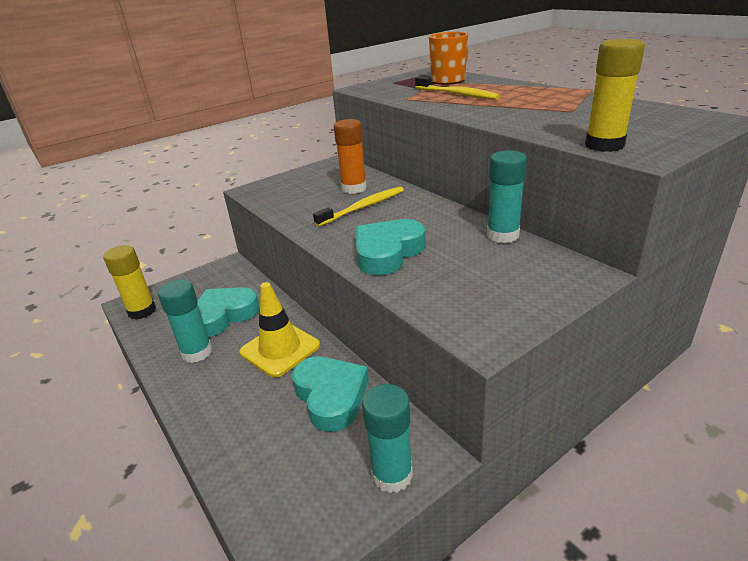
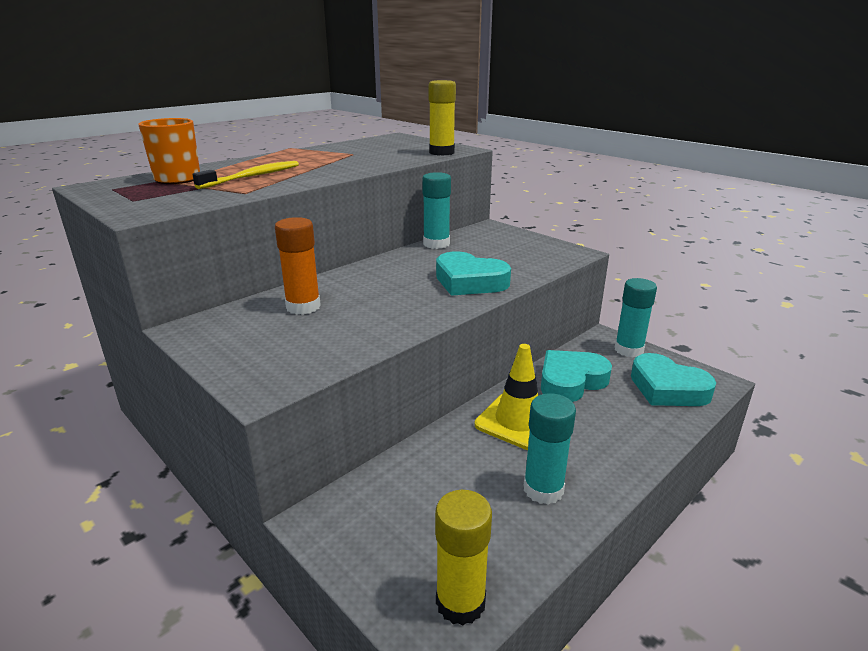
camera: 100 degrees left, 5 degrees down
(223, 315) = (462, 485): turquoise heart -> turquoise heart (667, 388)
(363, 207) = (365, 298): yellow toothbrush -> none

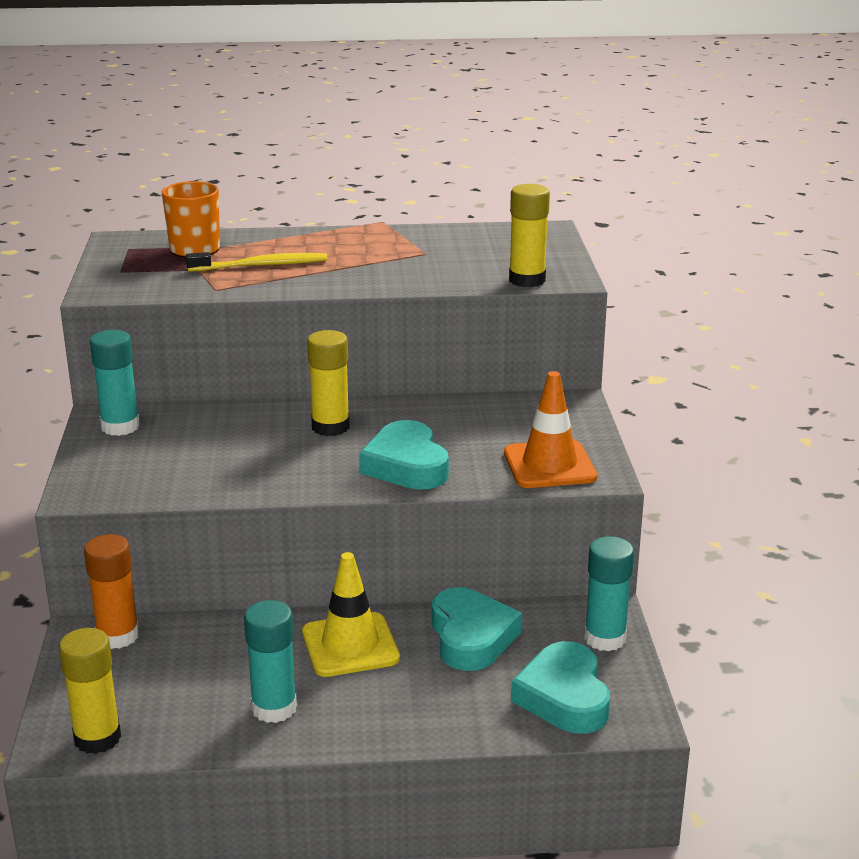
camera: 40 degrees right, 0 degrees up
(303, 307) = (214, 431): orange glue stick -> orange glue stick (118, 636)
(382, 278) = (330, 427): none -> yellow glue stick
(436, 244) = (462, 404): turquoise glue stick -> turquoise glue stick (120, 426)
(542, 256) = (549, 465): none -> orange traffic cone
(571, 381) = (471, 637): turquoise heart -> turquoise heart turned 75 degrees clockwise

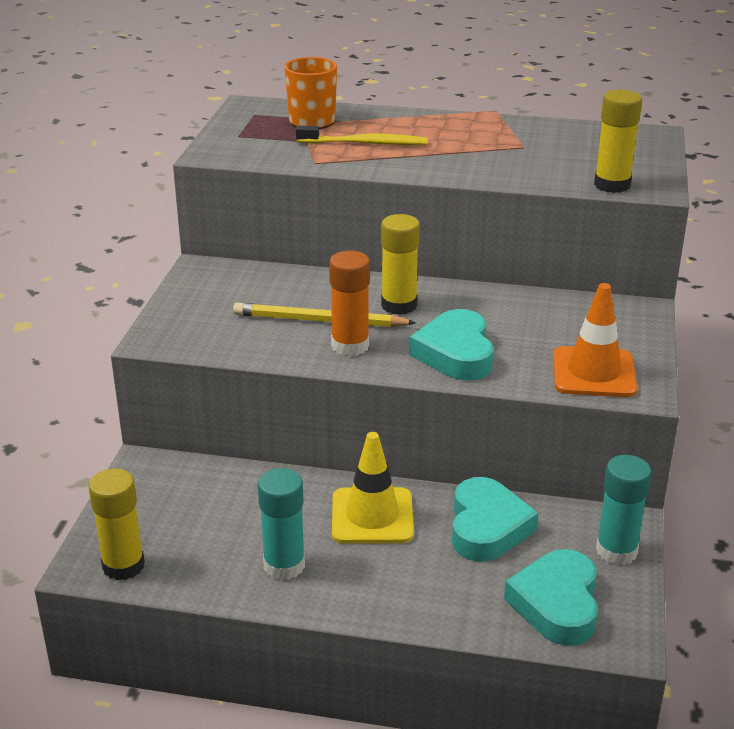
camera: 15 degrees right, 5 degrees up
(118, 636) = (172, 472): orange glue stick -> orange glue stick (350, 346)
(120, 426) = (213, 280): turquoise glue stick -> none
(252, 452) = (319, 321): none -> yellow pencil

